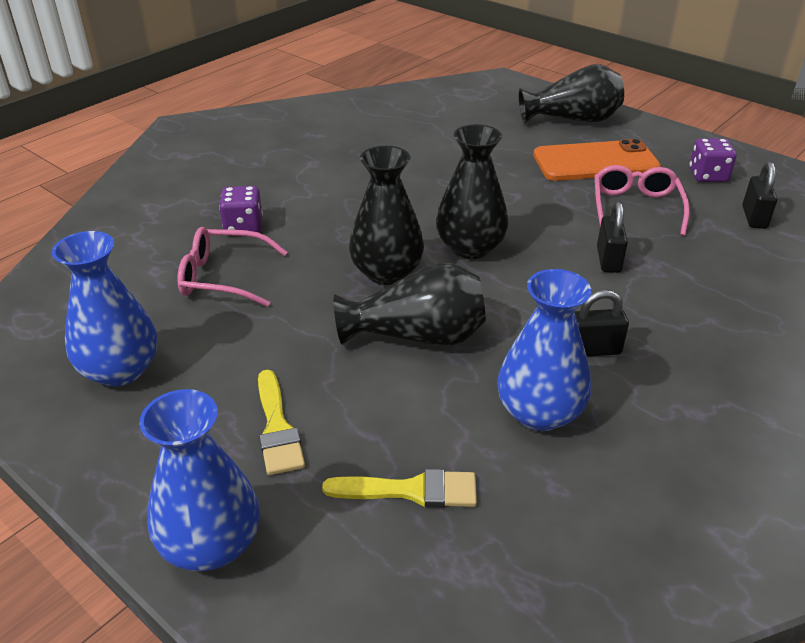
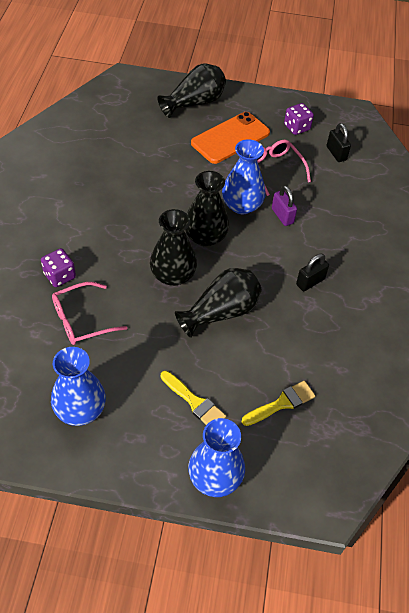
camera: 35 degrees left, 15 degrees up
(539, 412) = (309, 332): blue vase -> blue vase (242, 205)
(608, 260) = (282, 216): black padlock -> purple padlock

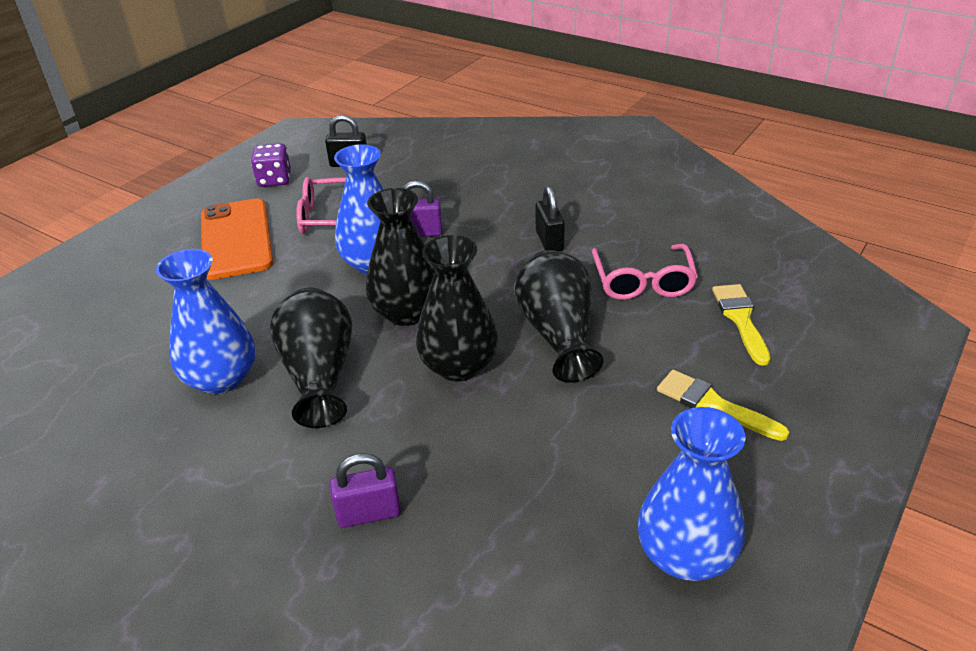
camera: 60 degrees left, 15 degrees down
(59, 276) = (369, 513): purple dice -> purple padlock
(81, 320) = (489, 506): pink glasses -> pink glasses (643, 282)
(194, 103) = (129, 254): black vase -> black vase (319, 375)
(194, 402) = (713, 405): yellow brush -> yellow brush turned 120 degrees counterclockwise
(215, 477) = (852, 417): blue vase -> blue vase (221, 378)

